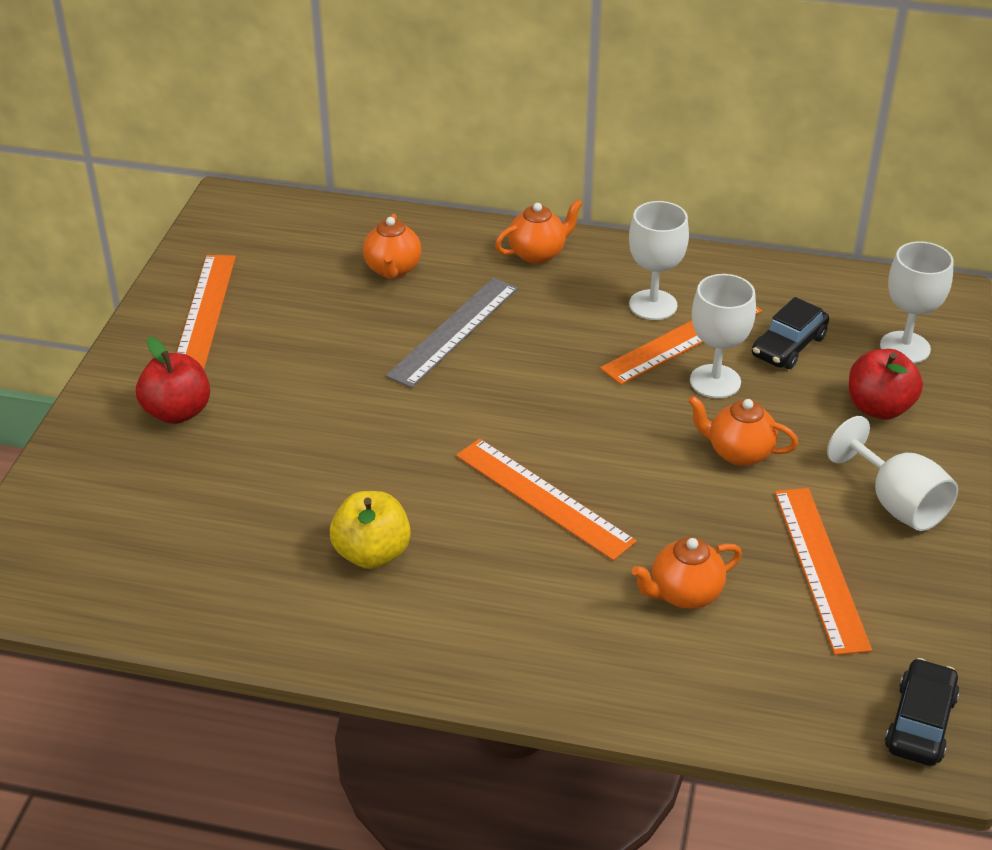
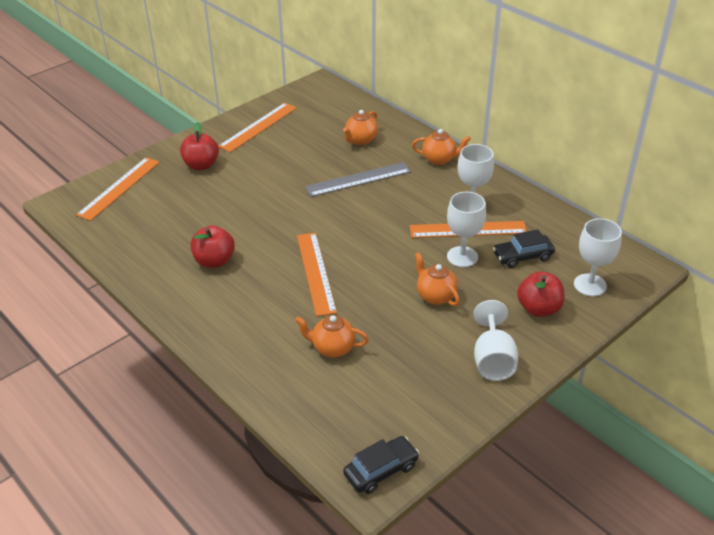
camera: 35 degrees right, 0 degrees up
(372, 553) = (214, 261): yellow apple -> red apple
(820, 568) = (414, 370): orange ruler -> orange ruler (119, 188)

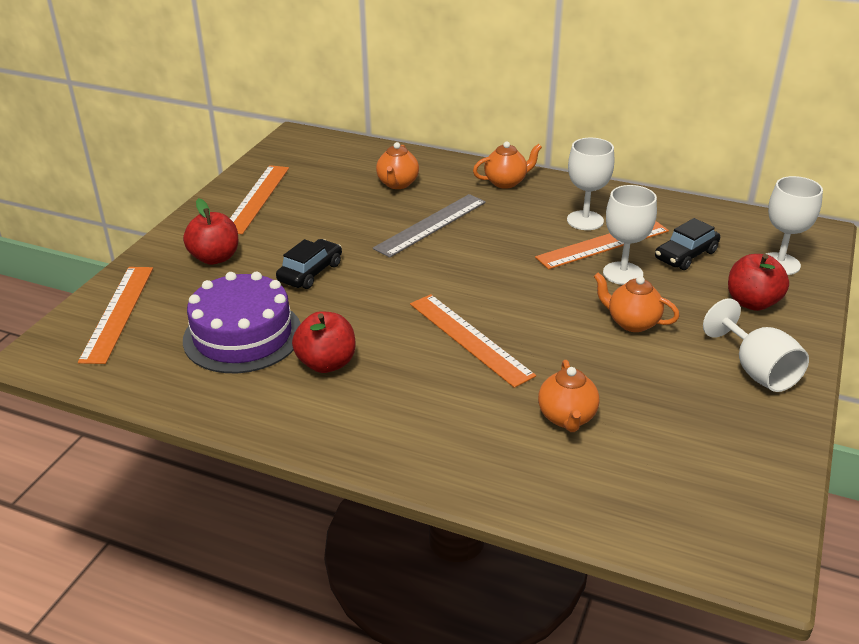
camera: 25 degrees left, 5 degrees down
(179, 226) = (242, 335): none -> purple cake
(332, 348) = (567, 418): orange teapot -> orange teapot turned 75 degrees counterclockwise
(381, 470) = (753, 540): black car -> black car (310, 272)

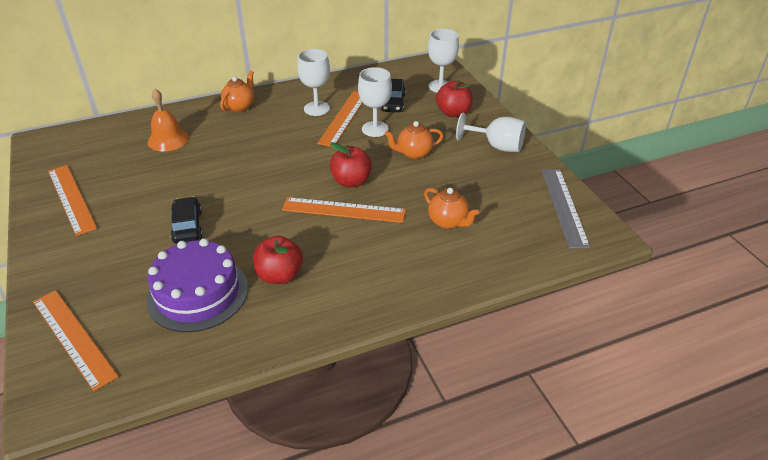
camera: 45 degrees left, 5 degrees up
(215, 258) = (98, 256): red apple -> red apple (351, 181)
(397, 184) = (168, 139): orange teapot -> orange bell
(431, 225) = (228, 155): grey ruler -> grey ruler (564, 206)

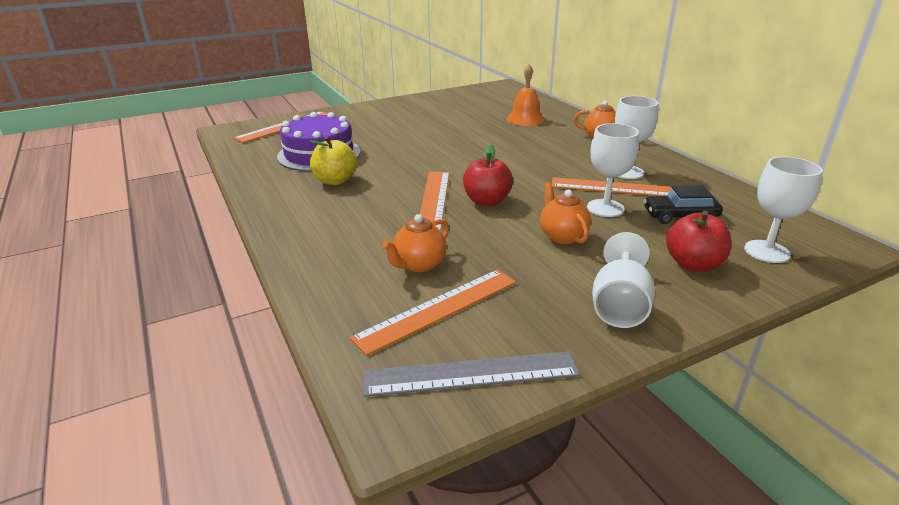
camera: 85 degrees right, 10 degrees down
(71, 199) = (432, 104): orange ruler -> orange ruler (438, 309)
(187, 227) = (401, 141): black car -> none
(280, 275) = (335, 181): red apple -> yellow apple

